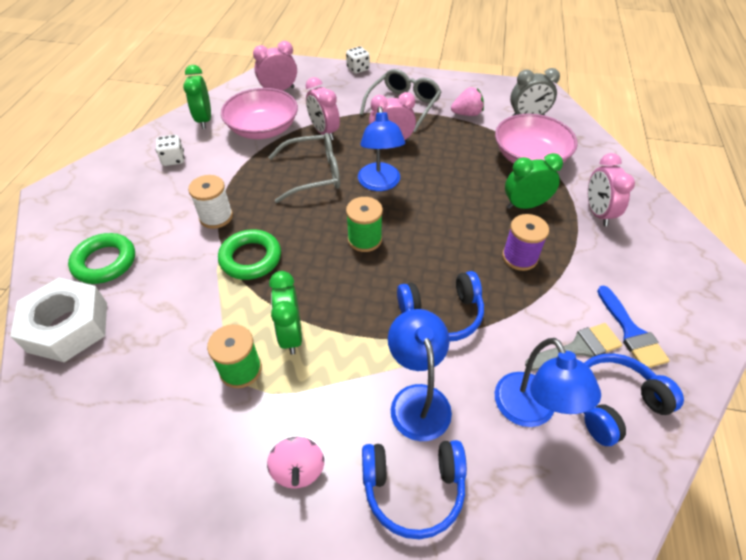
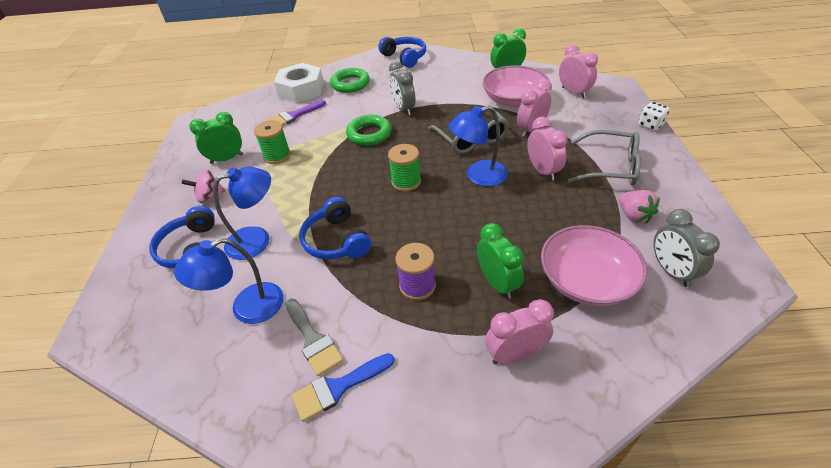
camera: 80 degrees right, 5 degrees down
(143, 341) = (294, 116): none -> purple brush
(173, 159) = (453, 75): white dice -> none
(216, 217) = (403, 109): white spool -> grey clock
(291, 334) = (306, 168): green clock -> green clock (227, 159)
(614, 403) = (255, 371): blue headphones -> blue headphones (405, 57)

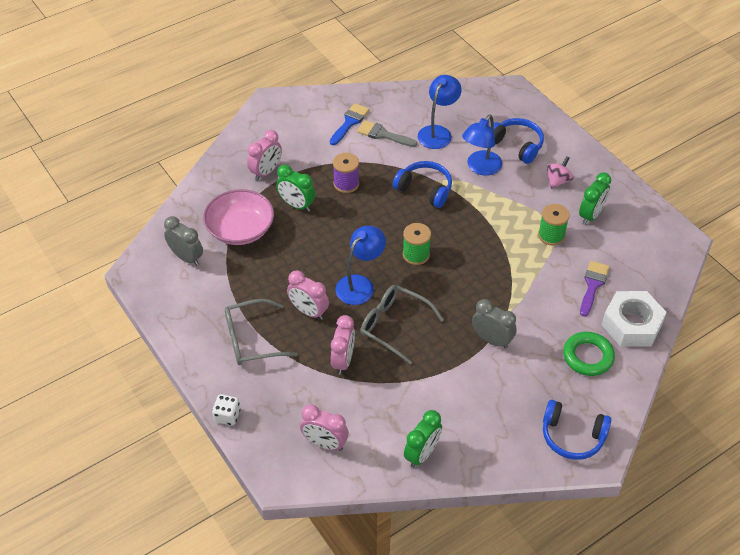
camera: 145 degrees right, 5 degrees up
(369, 134) = (495, 292): green ring -> none
(513, 100) = (385, 402): pink bowl -> none
(634, 216) = (220, 294): pink strawberry -> none

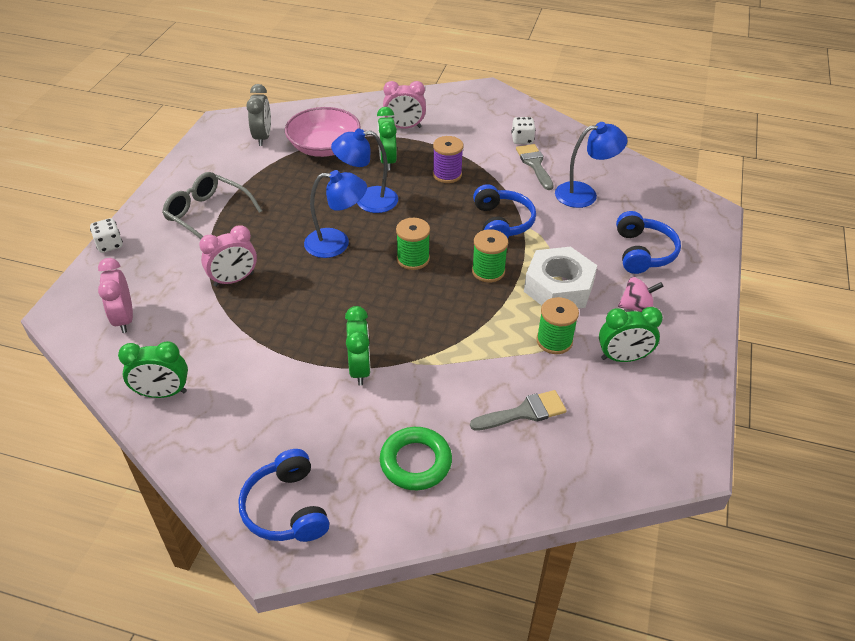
camera: 50 degrees right, 5 degrees down
(308, 311) = (272, 230): pink clock -> none
(349, 122) = (522, 139): blue brush -> white dice
(394, 325) = (309, 290): grey glasses -> none
(463, 225) = (488, 271): none -> green spool
(480, 168) = (578, 243): blue lamp -> blue lamp (367, 200)
(491, 340) = (360, 369): grey clock -> green clock
(593, 285) = (524, 412): purple brush -> grey brush
(631, 324) = (504, 479): white nut -> white nut (558, 287)

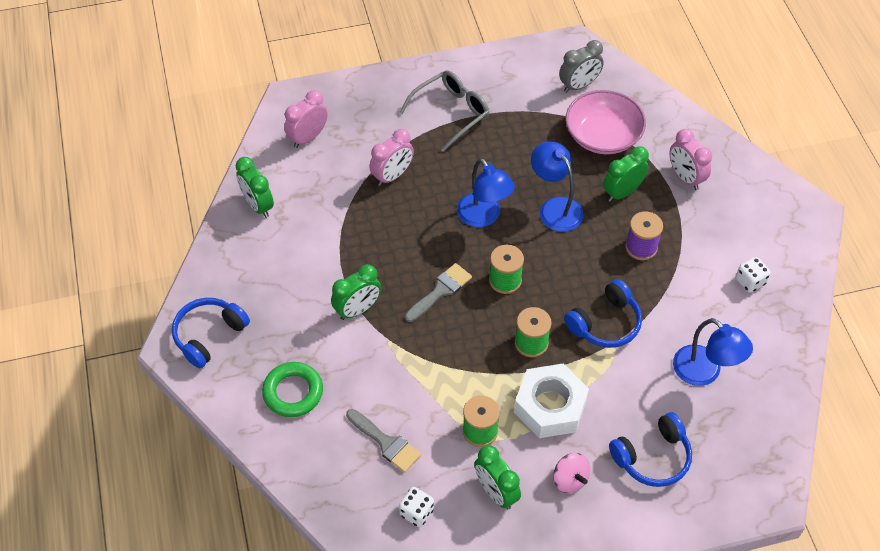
camera: 60 degrees right, 10 degrees up
(109, 245) = (373, 77): white dice -> white dice (416, 512)
(207, 215) = (451, 113): grey glasses -> grey glasses turned 45 degrees clockwise
(234, 280) = (392, 176): pink clock -> pink clock turned 75 degrees counterclockwise
(534, 164) = (717, 310): grey brush -> grey brush (440, 291)

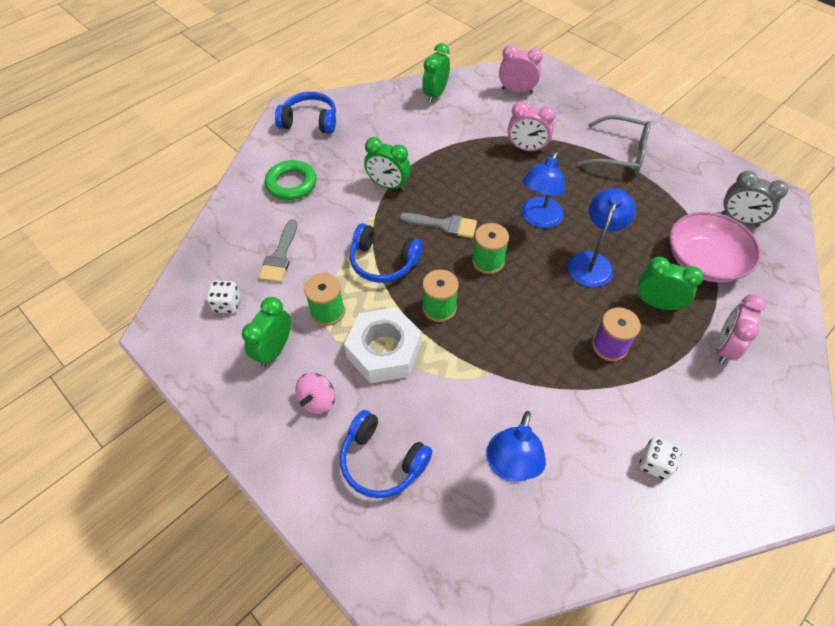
camera: 60 degrees right, 0 degrees up
(605, 323) = (502, 355): blue headphones -> blue headphones (383, 262)

